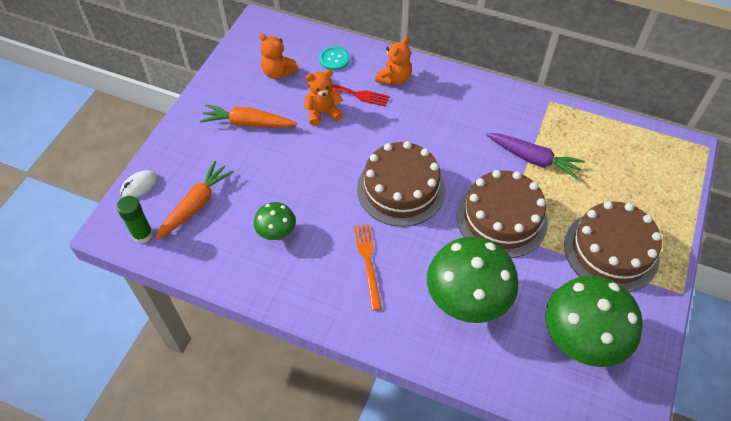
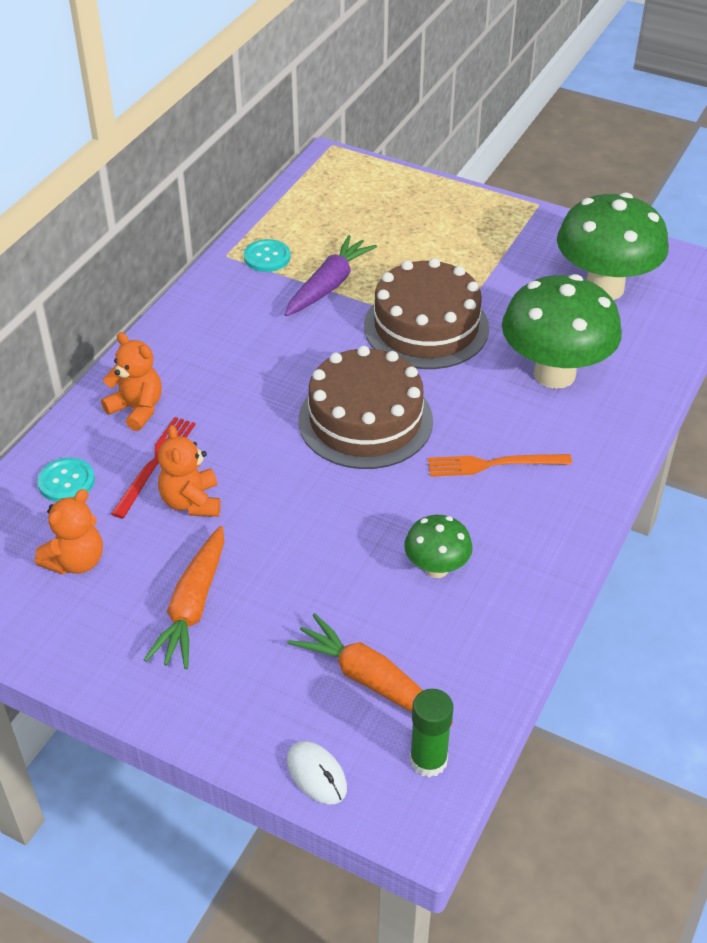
camera: 85 degrees left, 10 degrees down
(554, 122) = (267, 257): none -> turquoise button
(611, 251) = (480, 244): brown cake -> none

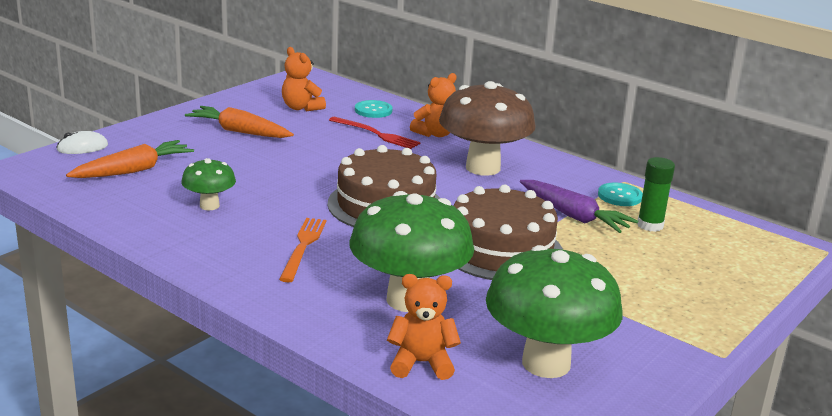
camera: 100 degrees right, 20 degrees down
(191, 502) = (332, 140): orange teddy bear -> orange teddy bear (421, 363)
(231, 358) = (483, 168): none -> brown mushroom
(428, 760) = (56, 177): green glue stick -> green glue stick (650, 225)

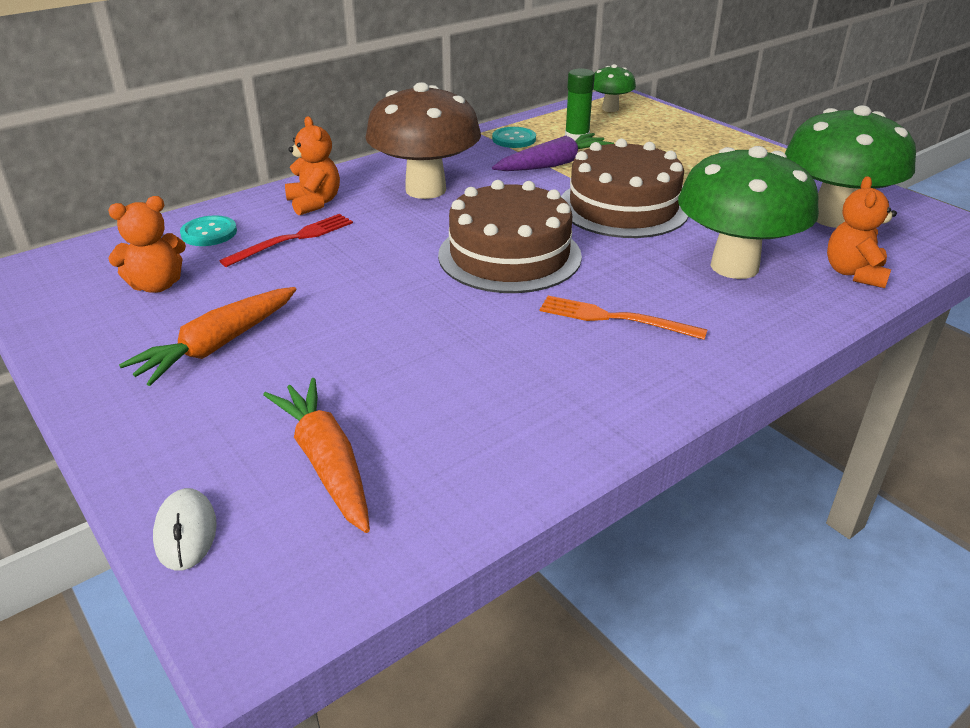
camera: 75 degrees left, 10 degrees up
(209, 206) = (484, 386): green mushroom -> green mushroom (610, 109)

